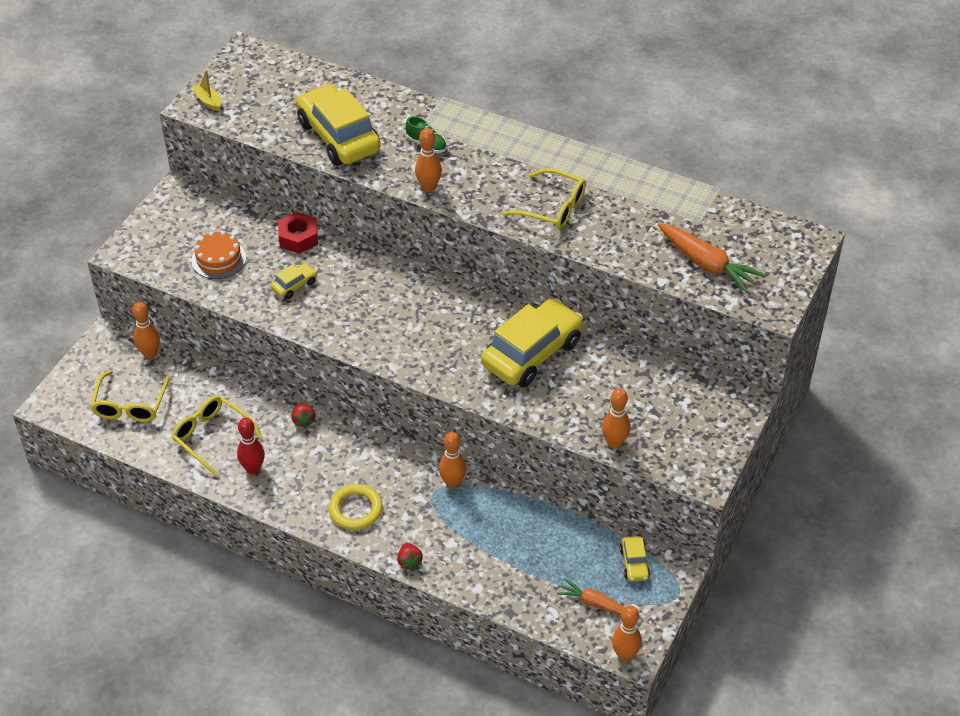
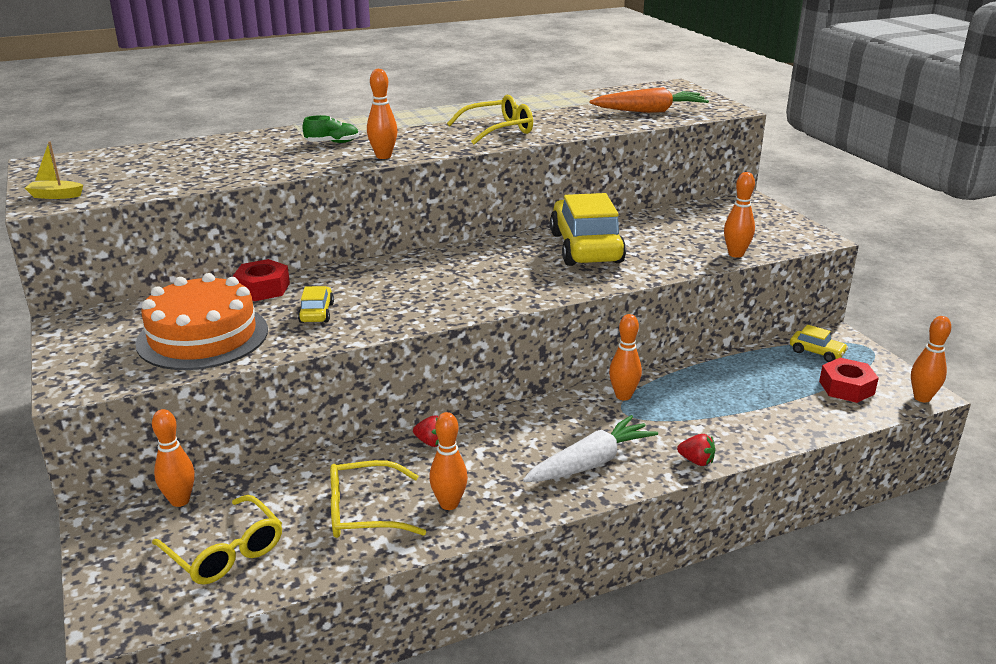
camera: 50 degrees left, 20 degrees down
(218, 259) = (203, 336): orange cake -> orange cake, size x1.73
(253, 468) = (449, 504): red bowling pin -> orange bowling pin
(338, 137) = (243, 165): yellow car -> none
(356, 509) = (590, 463): yellow ring -> white carrot
(594, 603) = (846, 387): orange carrot -> red nut

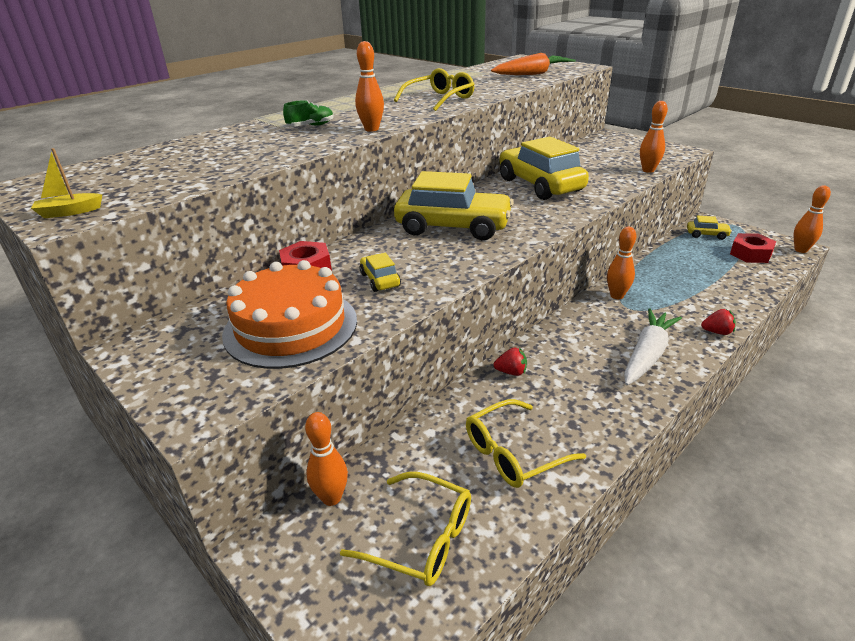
camera: 20 degrees left, 5 degrees up
(440, 275) = (453, 227): none -> yellow car
(449, 504) = (576, 423): orange bowling pin -> none

